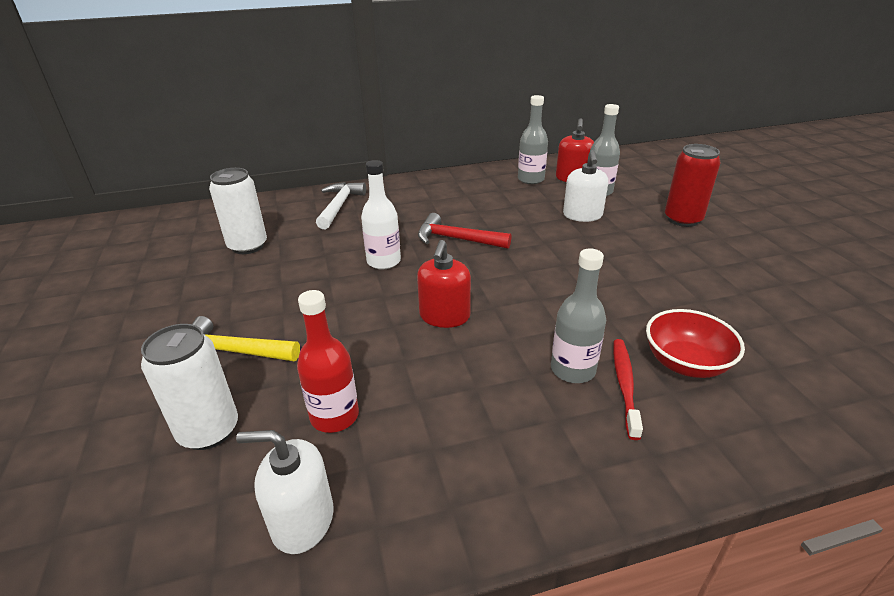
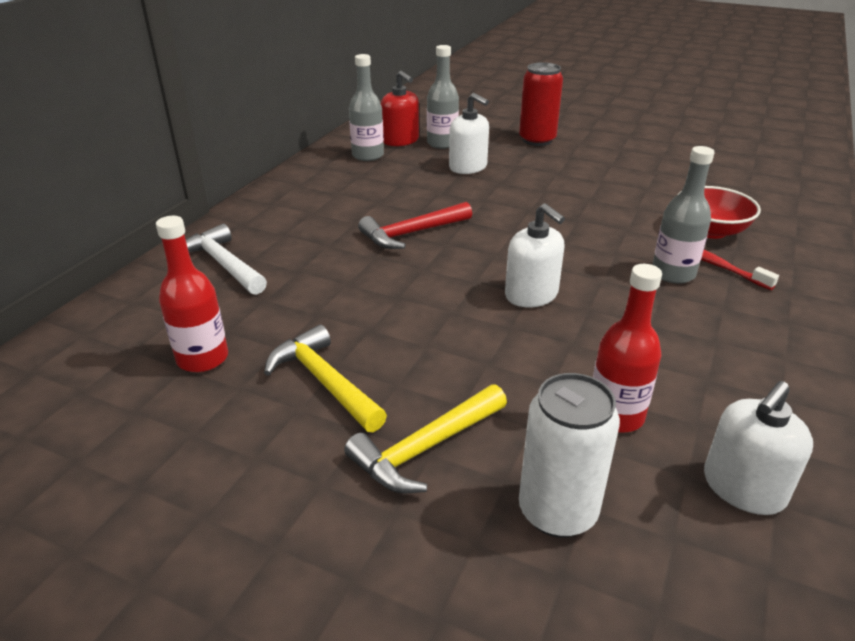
camera: 50 degrees left, 0 degrees up
(248, 246) = (202, 358): white can -> red bottle
(262, 289) = (324, 382): none -> yellow hammer
(383, 261) = (389, 286): white bottle -> none
(444, 316) = (531, 295): red soap dispenser -> white soap dispenser

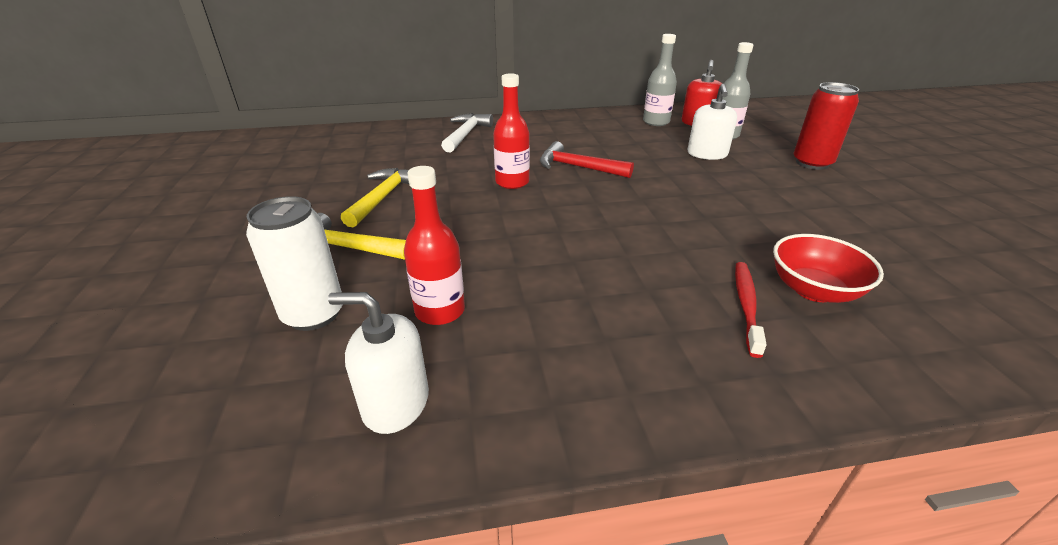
camera: 55 degrees right, 0 degrees up
(202, 358) = (374, 162): red bottle -> red bottle (512, 182)
(531, 295) = (560, 231): white soap dispenser -> none
(673, 273) = (691, 287): grey bottle -> none

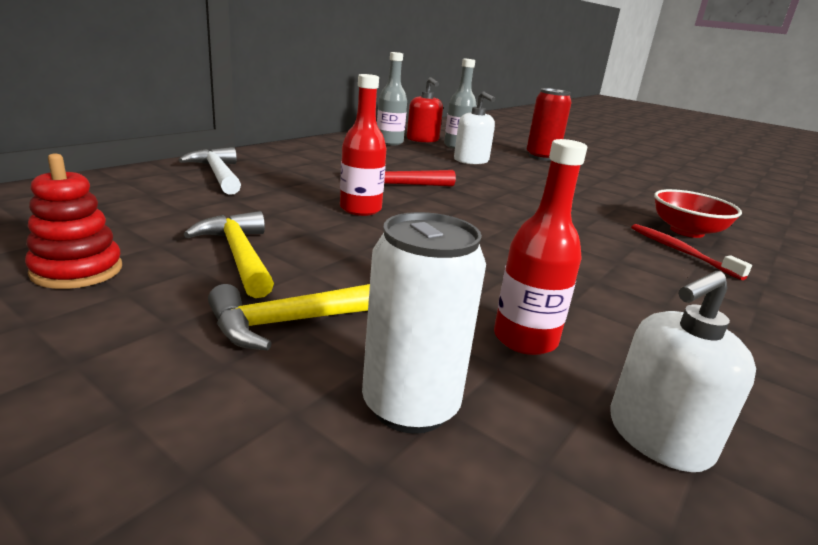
camera: 45 degrees left, 10 degrees down
(305, 185) = (77, 270): none -> red stacking toy

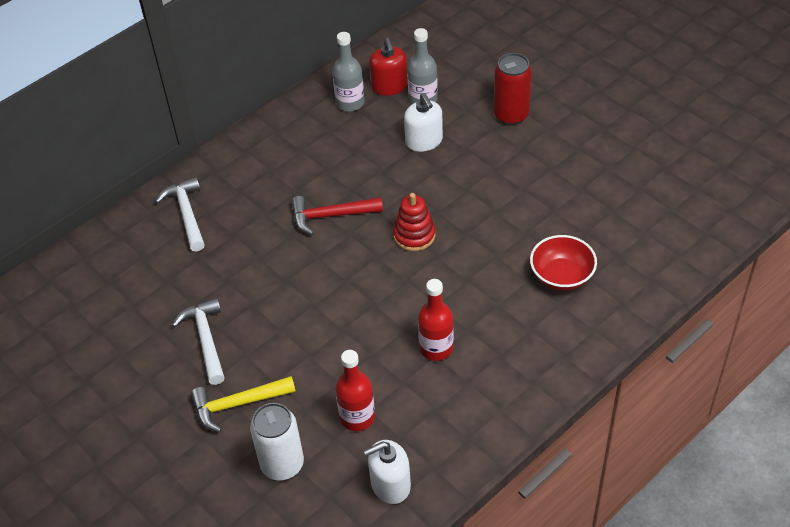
camera: 15 degrees right, 25 degrees up
(77, 270) = (120, 361): red stacking toy -> red stacking toy (414, 235)
(239, 256) = (206, 340): yellow hammer -> white hammer
(360, 209) = (293, 265): red bottle -> red bottle (436, 348)
(680, 251) = (530, 311): red toothbrush -> none

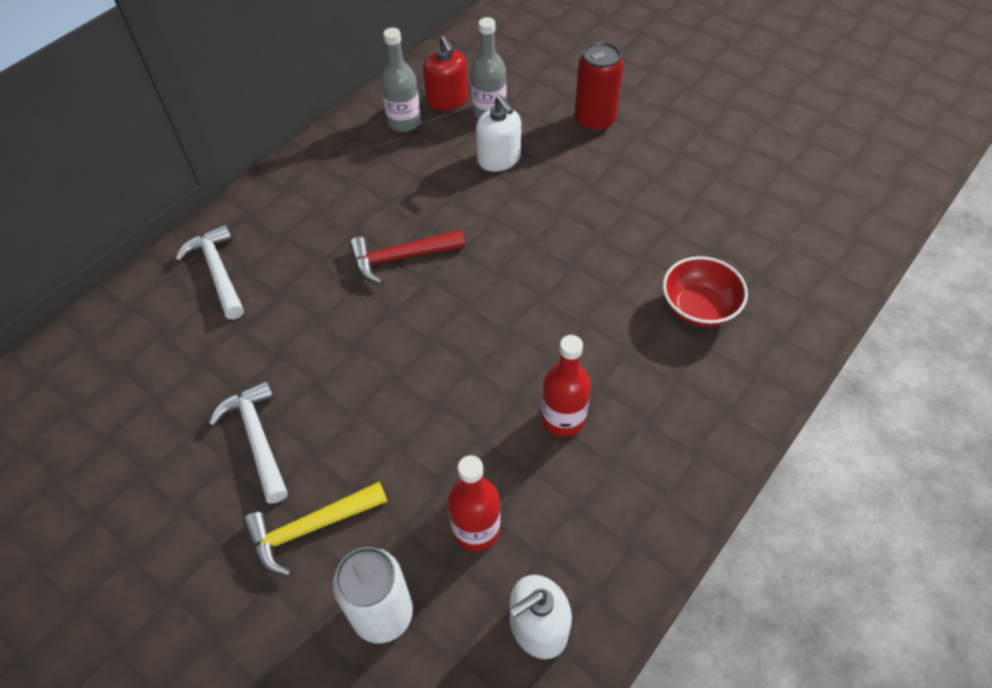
camera: 10 degrees left, 5 degrees up
(414, 235) = (508, 273): red stacking toy -> none

